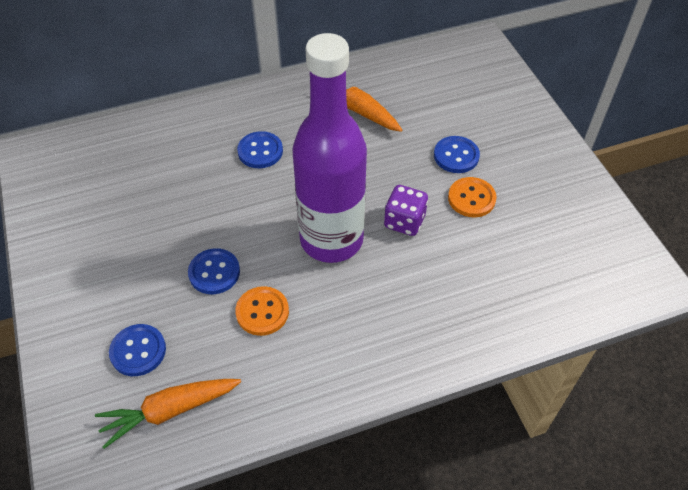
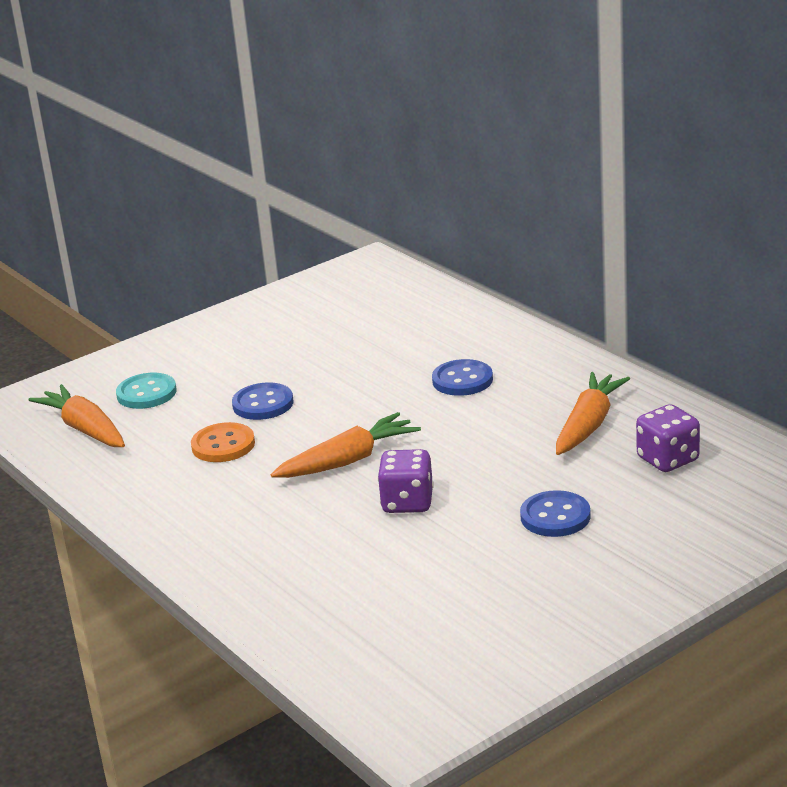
camera: 75 degrees right, 25 degrees down
(138, 351) = (146, 393): blue button -> turquoise button
(331, 240) = (348, 460): purple bottle -> orange carrot
(418, 90) = (668, 459): none -> purple dice
(471, 198) = (480, 544): orange button -> none

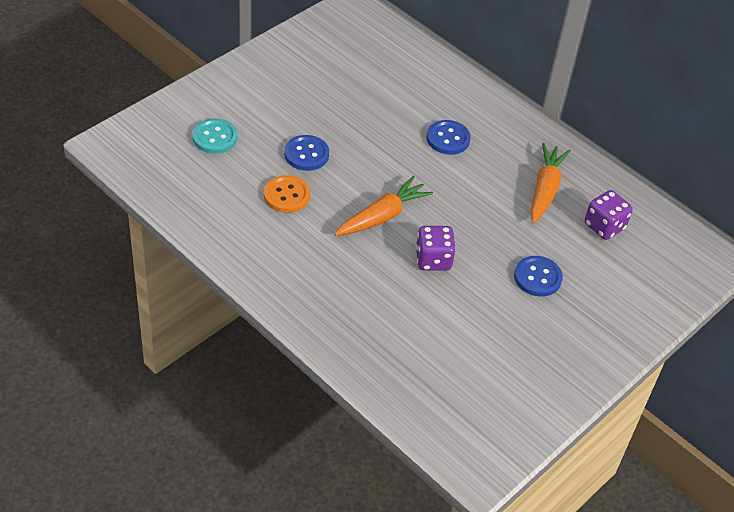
camera: 15 degrees left, 20 degrees up
(84, 429) = (176, 173): orange carrot -> none

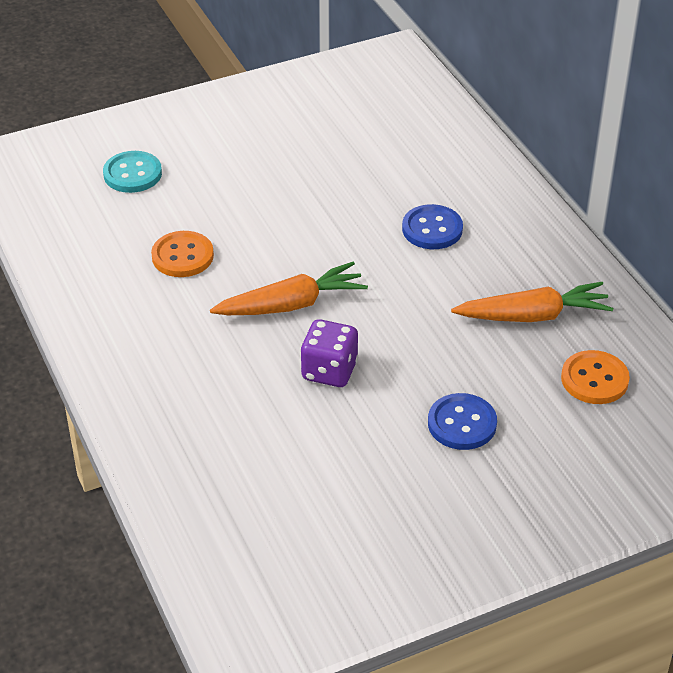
camera: 25 degrees right, 5 degrees down
(306, 154) = (235, 213): blue button -> none
(545, 189) = (534, 316): orange carrot -> orange carrot turned 45 degrees clockwise
(604, 226) = (594, 379): purple dice -> orange button

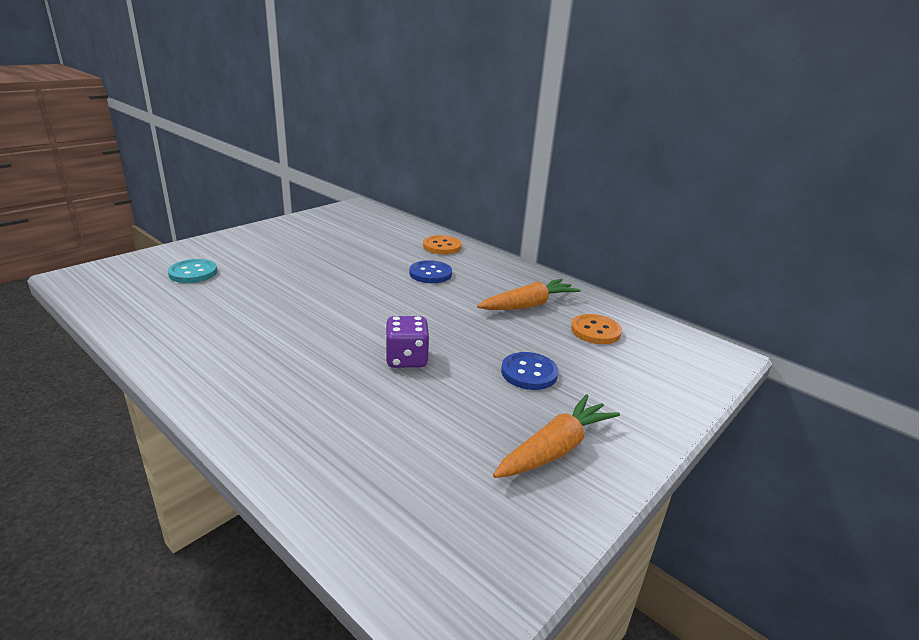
camera: 25 degrees left, 15 degrees down
(182, 256) = (251, 311): orange button -> orange button (442, 246)
(292, 304) = (354, 325): orange carrot -> orange carrot (555, 449)

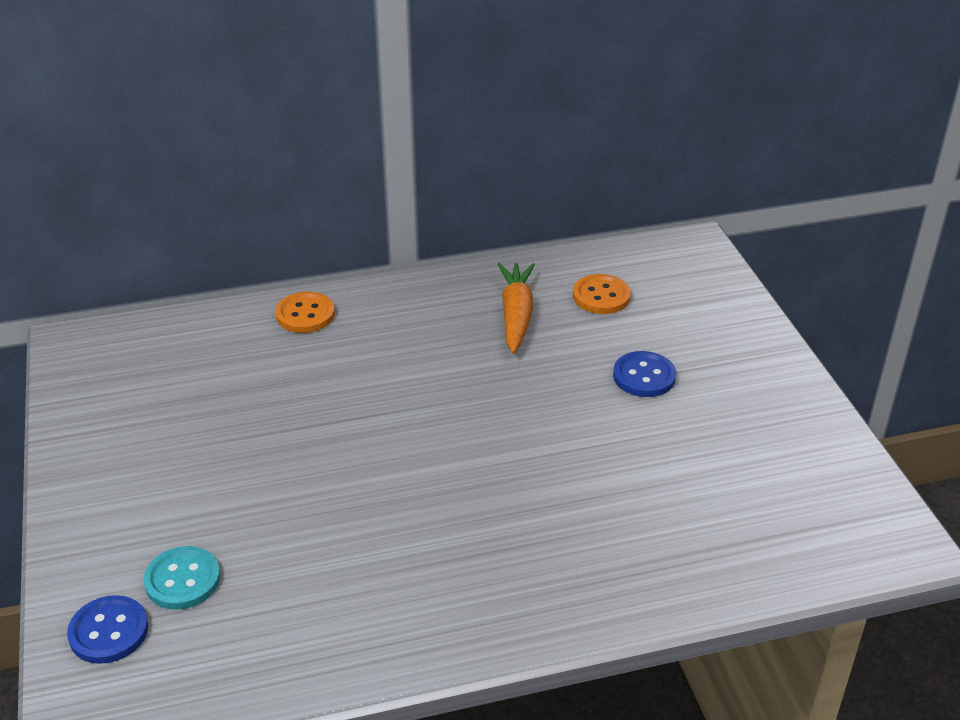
camera: 55 degrees left, 10 degrees up
(406, 359) = (563, 450): purple dice -> none
(430, 274) = (377, 356): blue button -> blue button (109, 631)
(555, 449) = (762, 414): orange carrot -> none

